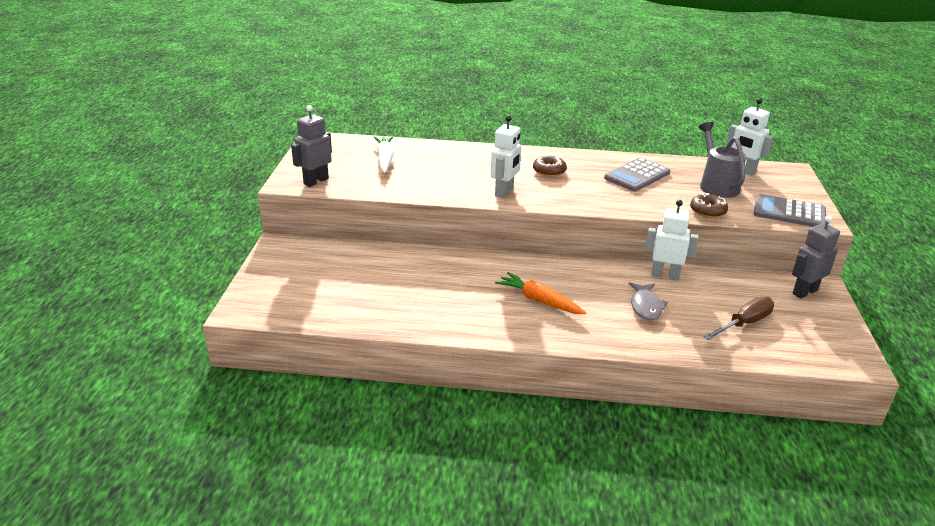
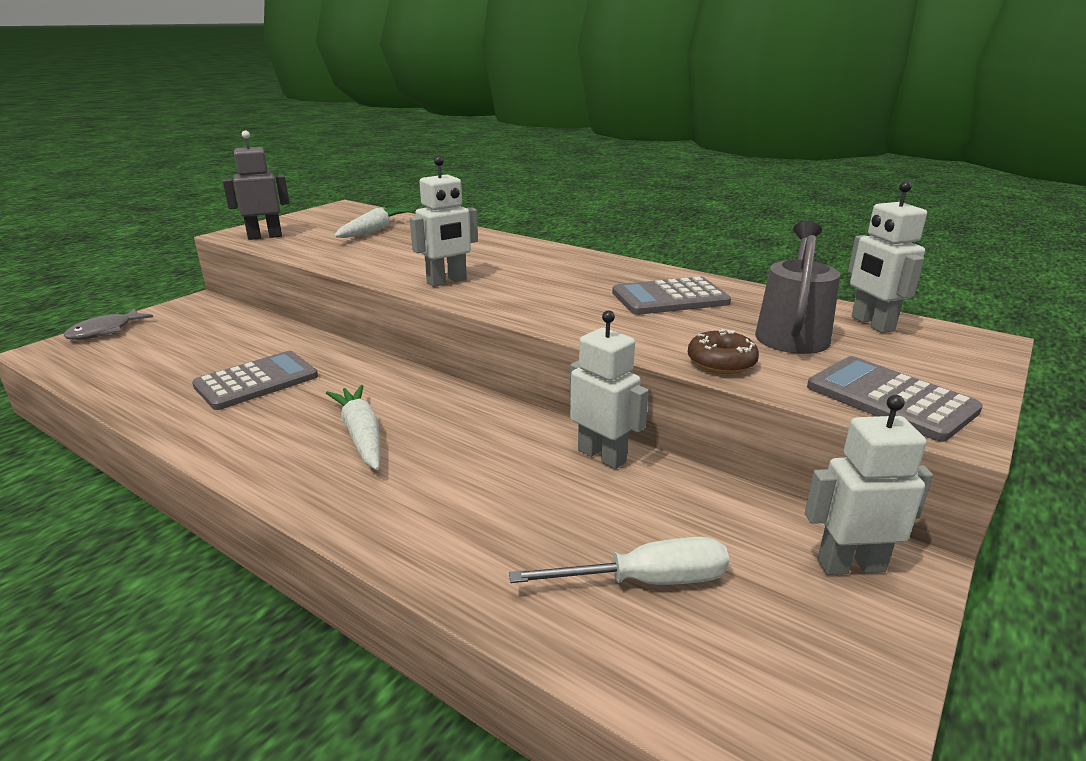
camera: 30 degrees right, 5 degrees down
(428, 288) = (256, 381): none -> grey calculator
(539, 301) = (361, 435): orange carrot -> white carrot
(549, 171) = (547, 272): brown donut -> none
(645, 306) = (503, 492): grey fish -> grey fish (105, 331)
(744, 323) = (645, 581): brown screwdriver -> white screwdriver
(804, 292) = (850, 565): grey robot -> white robot

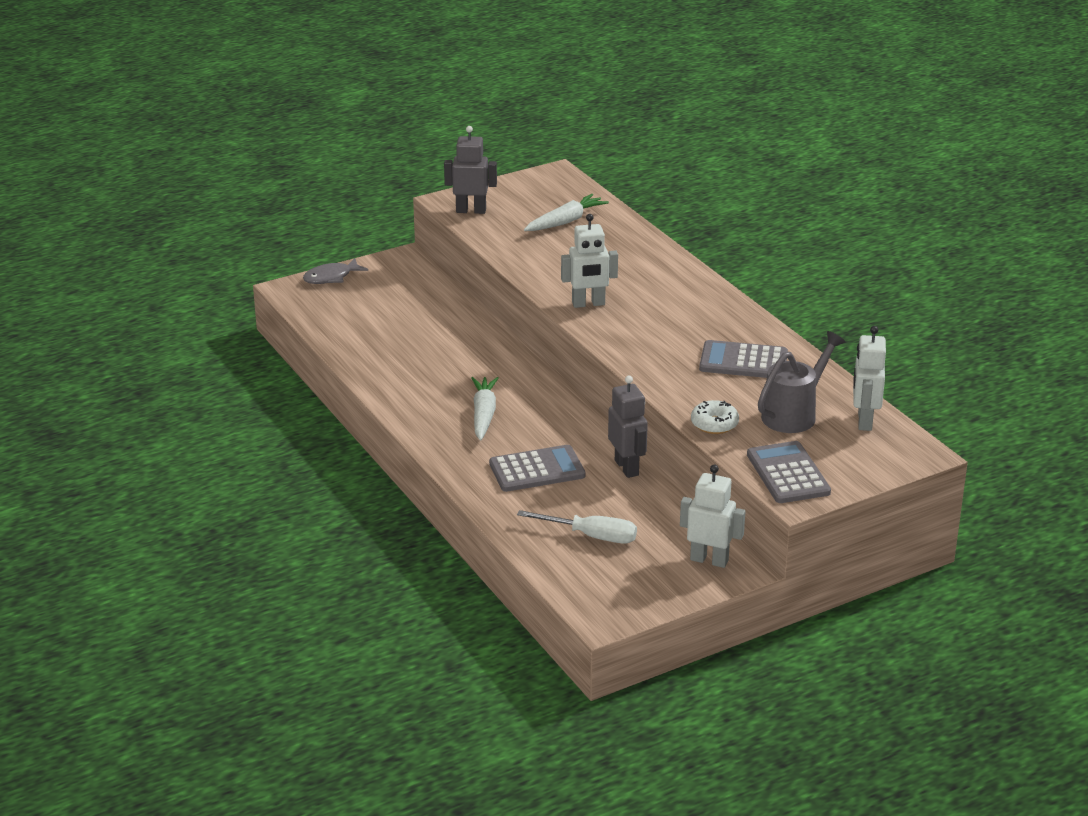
camera: 25 degrees right, 5 degrees up
(256, 381) = (430, 354): grey calculator -> grey calculator (537, 470)
(602, 456) = (627, 468): white robot -> grey robot
(721, 363) = (714, 424): brown donut -> white donut

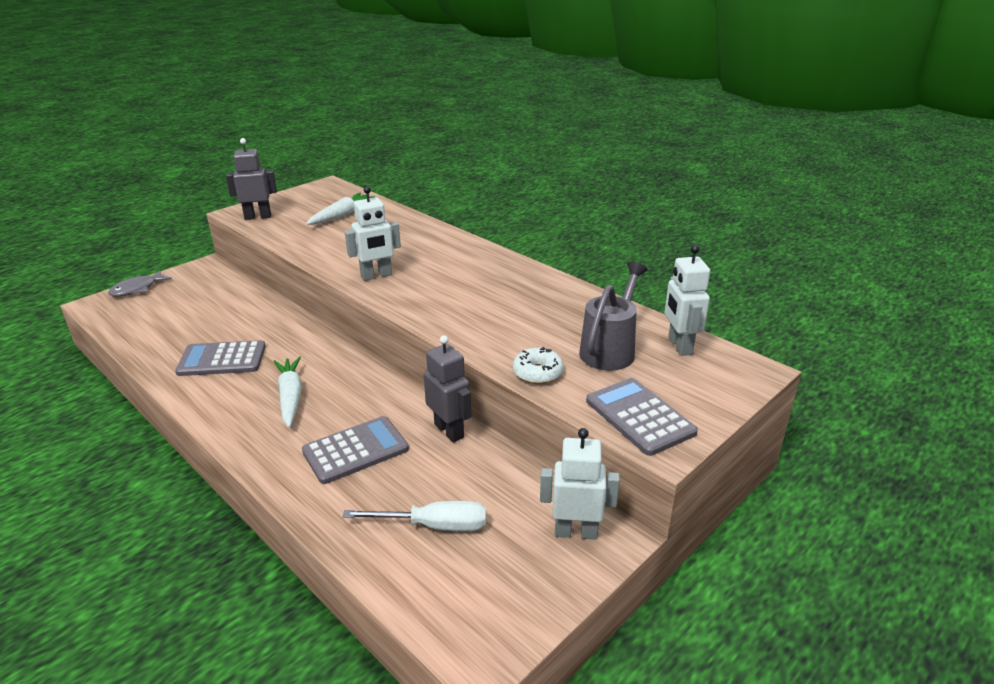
camera: 15 degrees left, 0 degrees up
(743, 361) = (537, 306): grey calculator -> grey calculator (222, 359)

